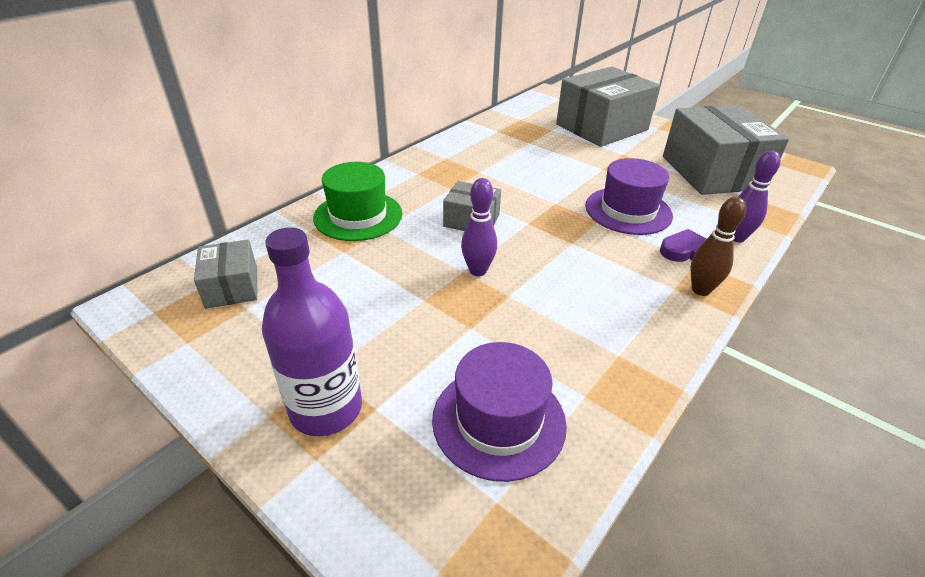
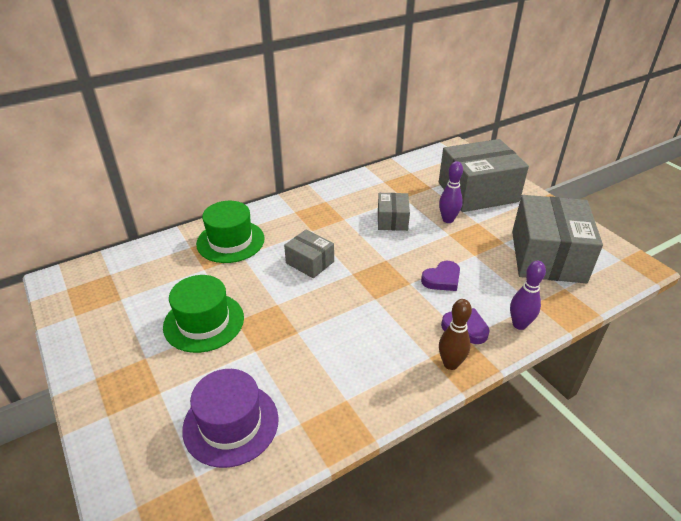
camera: 20 degrees right, 0 degrees up
(232, 287) = (120, 281): grey box -> grey box (392, 220)
(326, 408) = (130, 383): purple bottle -> none
(382, 310) = (204, 322): none -> green hat
(478, 270) = (288, 306): purple bowling pin -> purple bowling pin (448, 220)
(628, 210) = (442, 279): purple hat -> purple heart

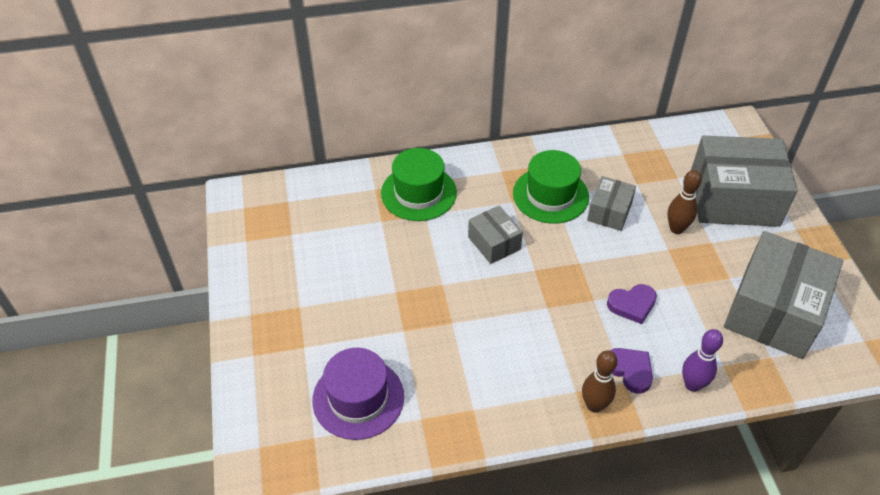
camera: 20 degrees right, 10 degrees up
(204, 322) = (364, 284): green hat -> green hat (550, 195)
(448, 220) = (676, 229): purple bowling pin -> brown bowling pin

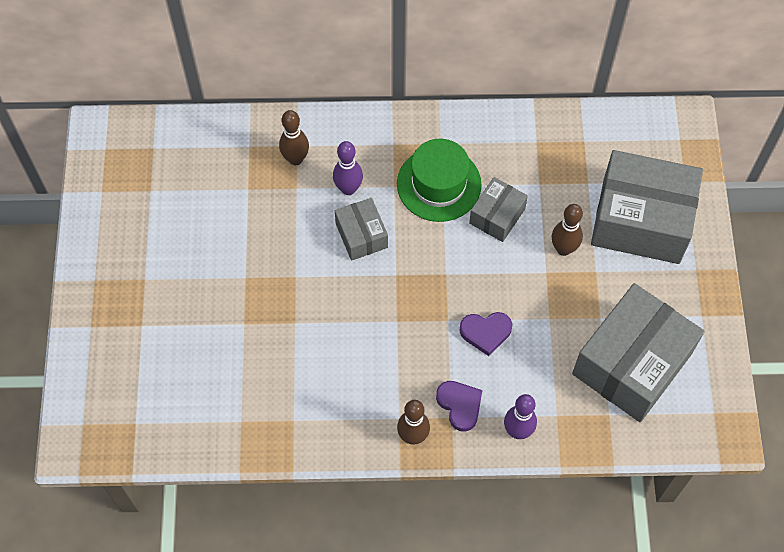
camera: 10 degrees right, 15 degrees up
(358, 398) = (185, 390): purple hat -> none
(418, 193) = (295, 159): green hat -> brown bowling pin
(472, 209) = (348, 189): none -> purple bowling pin

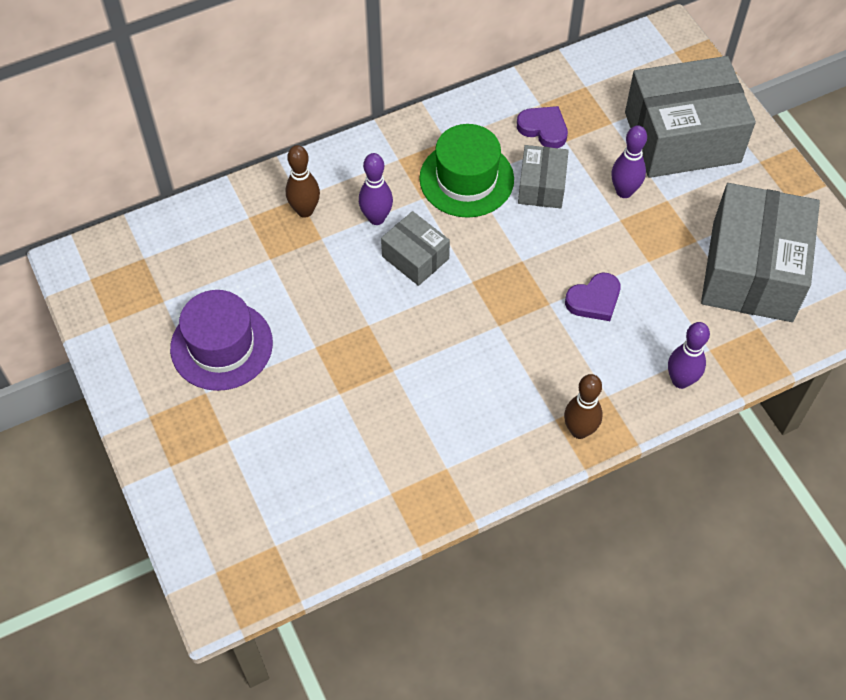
camera: 25 degrees left, 5 degrees down
(175, 246) = (221, 345): none -> purple hat
(460, 405) = (609, 380): purple heart -> purple heart (543, 129)
(563, 249) = (624, 191): brown bowling pin -> purple bowling pin

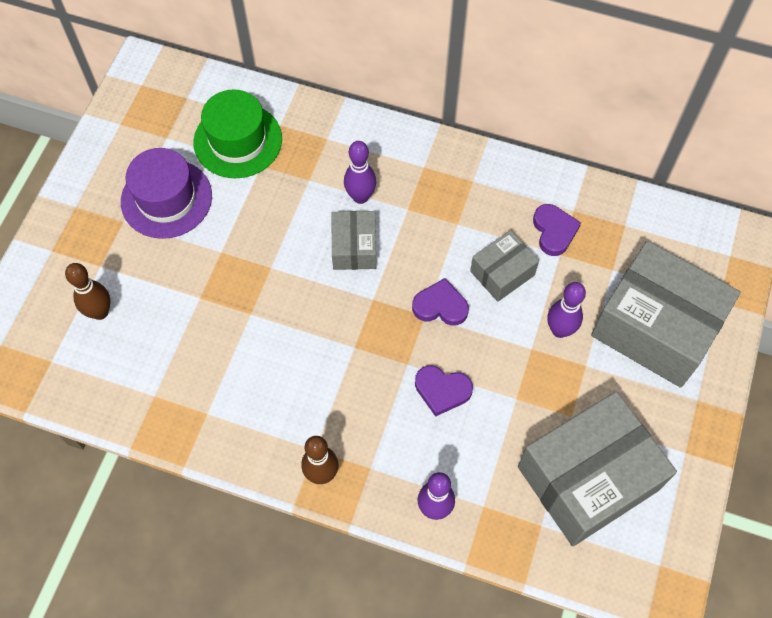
camera: 45 degrees right, 5 degrees up
(305, 210) = (320, 151): brown bowling pin -> brown bowling pin (100, 312)
(466, 179) = (454, 221): green hat -> green hat (238, 140)
(525, 245) = (440, 306): none -> purple heart

